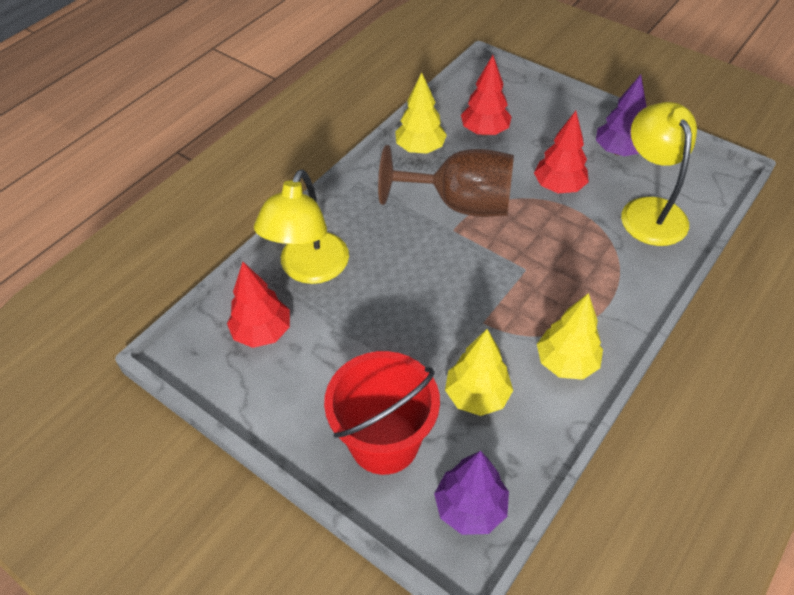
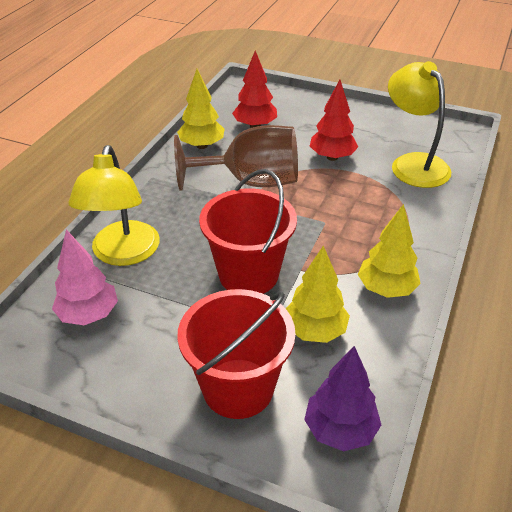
camera: 15 degrees left, 10 degrees down
(262, 332) = (89, 315): red tree -> pink tree
(428, 317) = (248, 274): none -> red bucket
(617, 151) = (372, 125): purple tree -> none

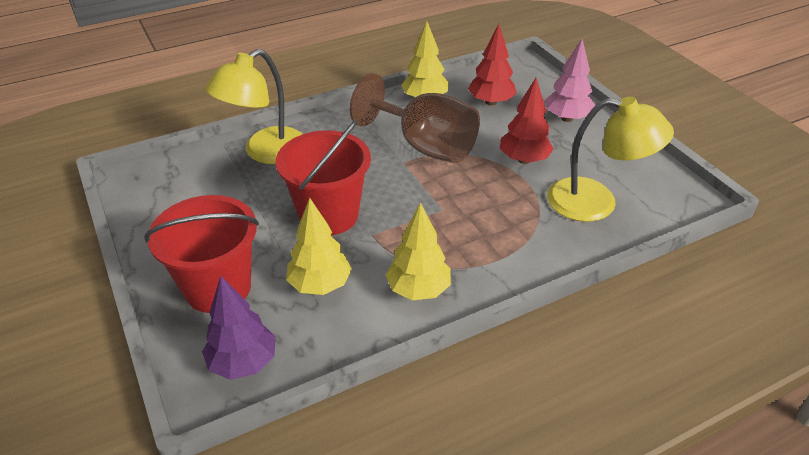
camera: 40 degrees right, 0 degrees up
(89, 315) = (194, 181): pink tree -> pink tree (567, 118)
(413, 163) = (596, 203): yellow lamp -> yellow lamp turned 90 degrees clockwise

